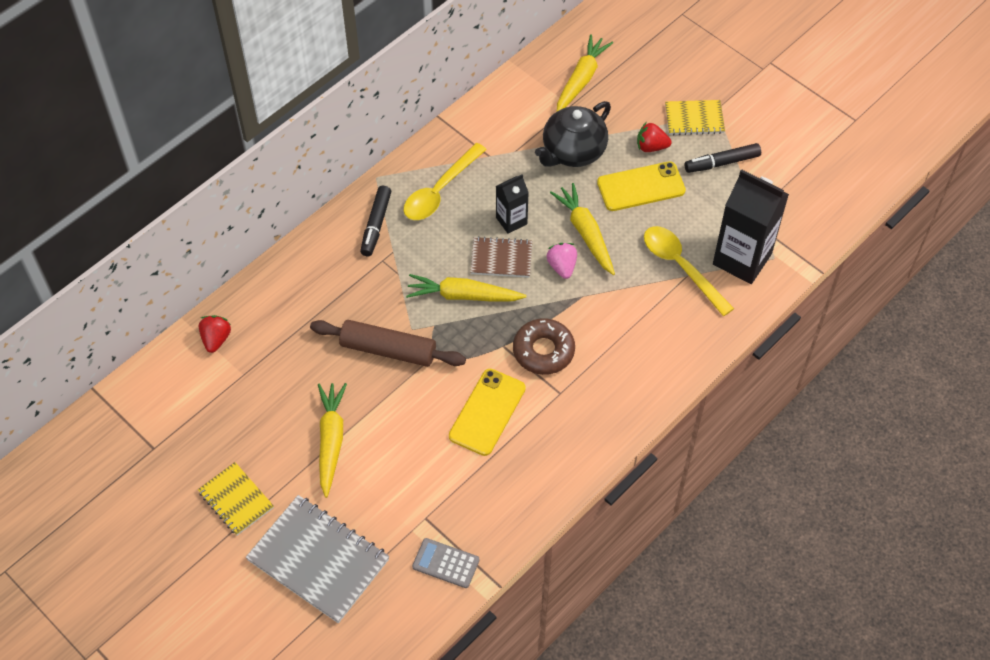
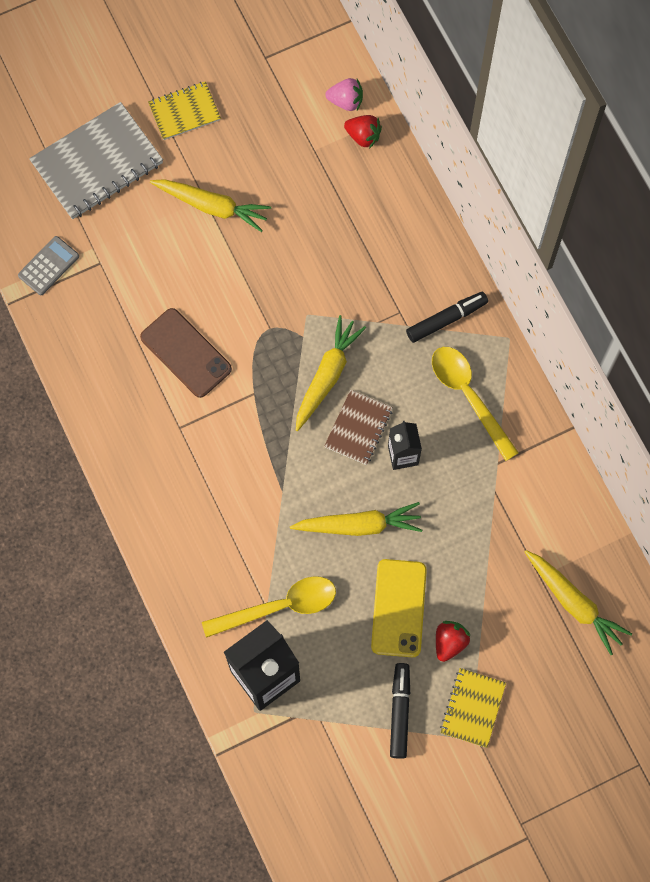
camera: 110 degrees right, 15 degrees up
(376, 225) = (446, 319): black marker -> black marker turned 120 degrees clockwise
(388, 350) = (291, 285): brown rolling pin -> none
(487, 412) = (186, 353): yellow phone -> brown phone
(543, 351) = (232, 429): brown donut -> none
(562, 266) = (326, 485): pink strawberry -> pink strawberry (346, 101)
(573, 152) = (472, 553): black teapot -> none

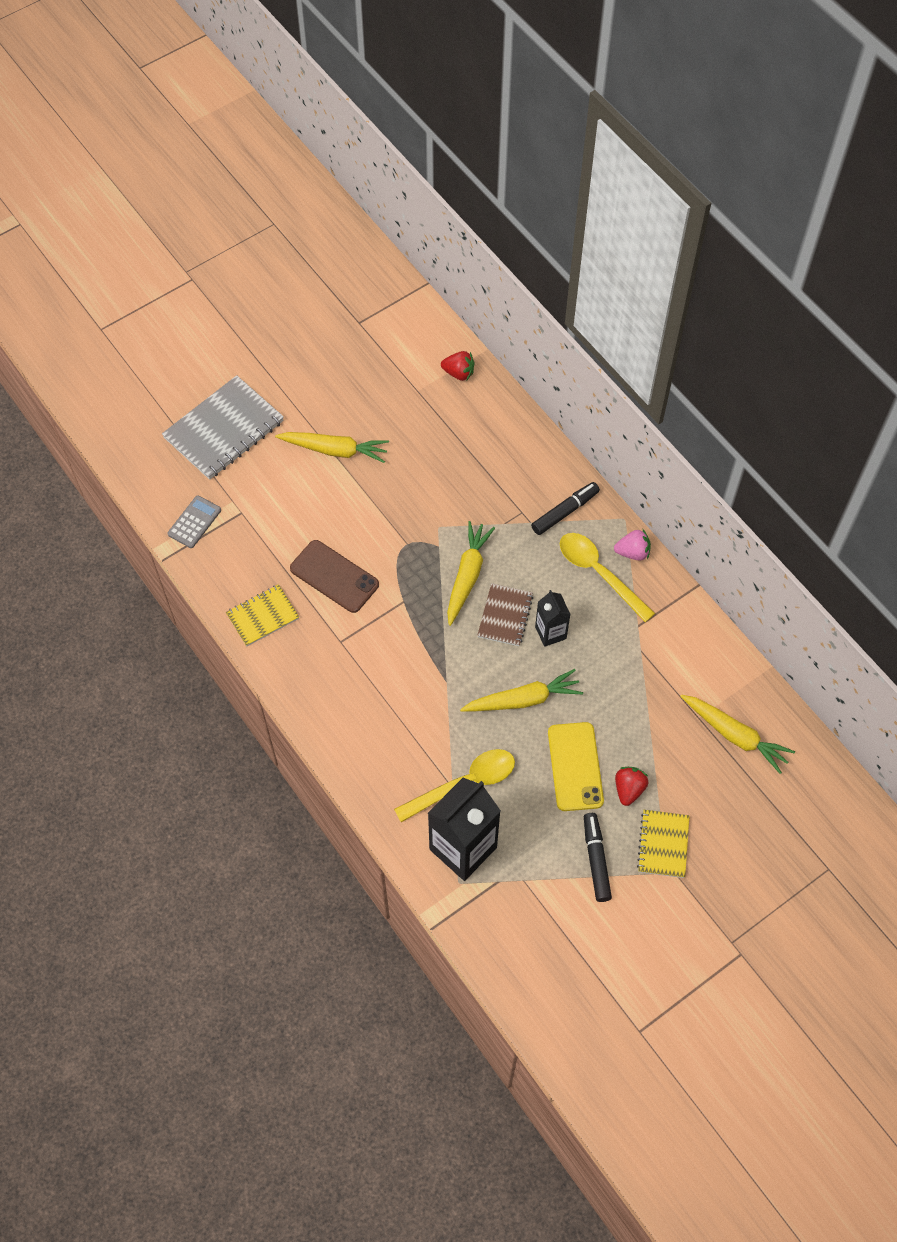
camera: 10 degrees left, 10 degrees down
(184, 112) = (295, 377): yellow notebook -> yellow notebook (263, 616)
(346, 101) = (437, 347): pink strawberry -> pink strawberry (632, 552)

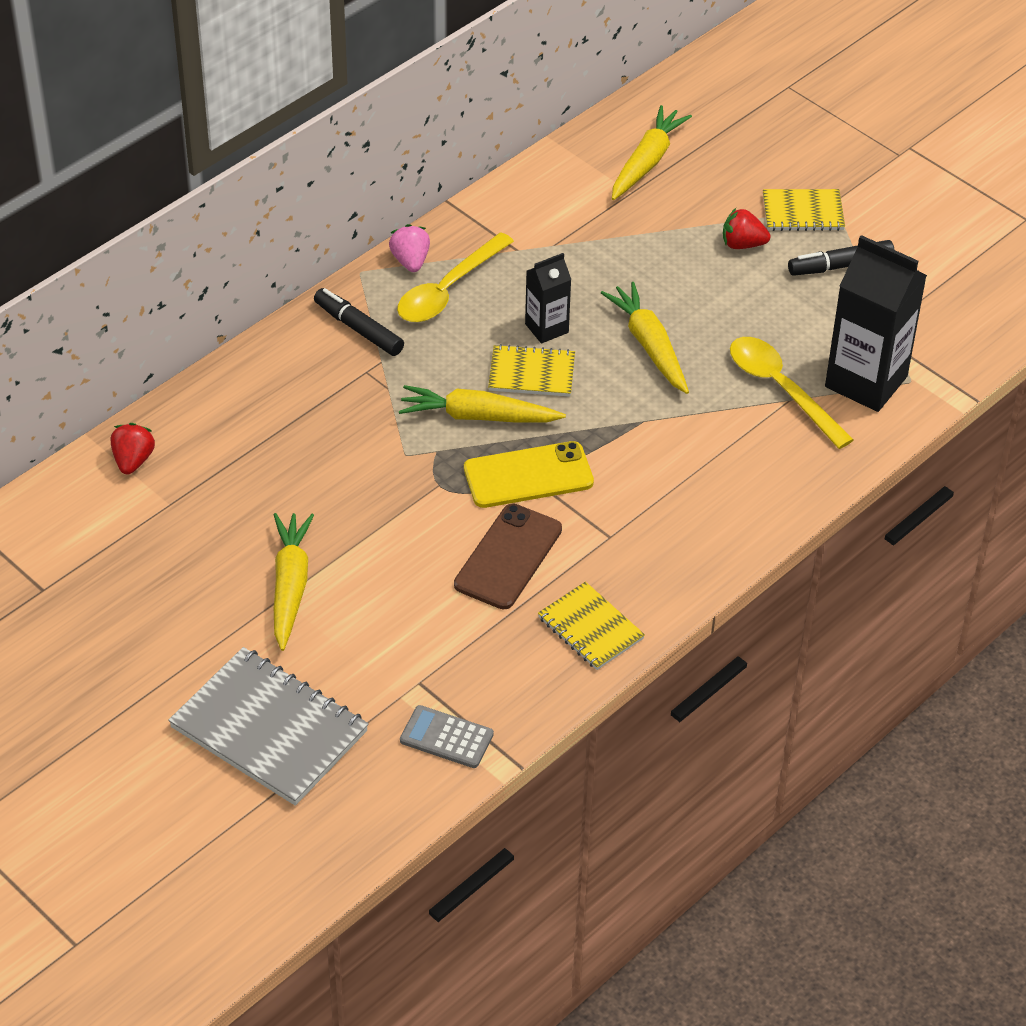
camera: 100 degrees left, 15 degrees down
(505, 616) = (531, 373): brown notebook -> yellow notebook
(575, 766) = (727, 292): yellow phone -> yellow phone (528, 476)

